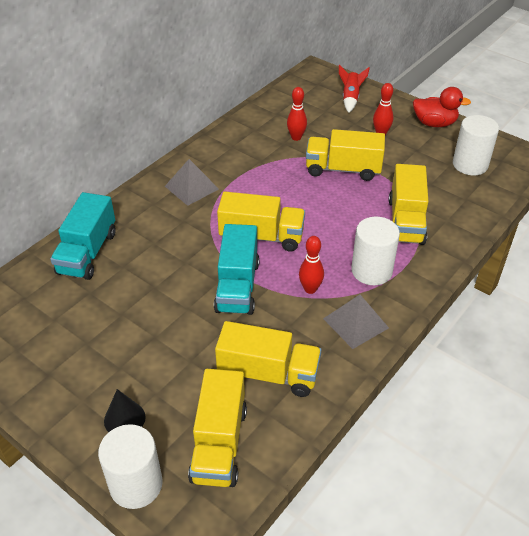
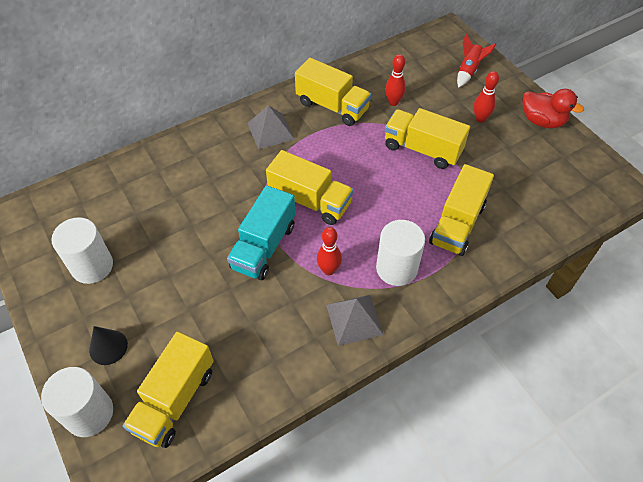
camera: 20 degrees right, 10 degrees up
(87, 253) = (151, 173): turquoise truck -> none
(268, 374) = (249, 345): yellow truck -> yellow truck (332, 106)
(470, 165) = (556, 178): white cylinder -> white cylinder (92, 266)

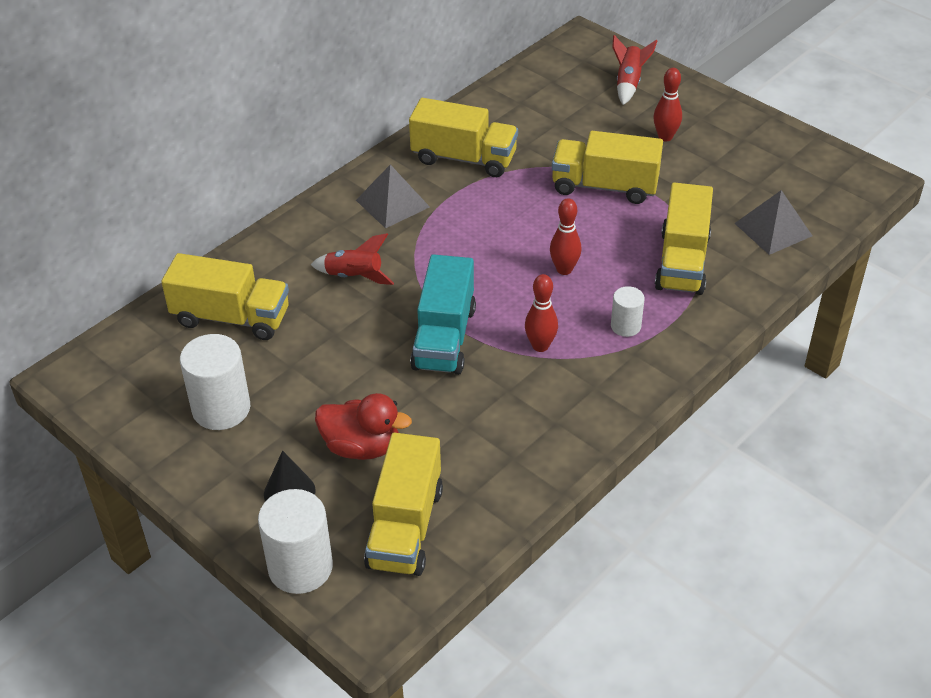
camera: 15 degrees left, 10 degrees down
(222, 183) = (354, 277): none -> red rocket
(310, 201) = (482, 274): yellow truck -> yellow truck (231, 317)
(354, 319) = (595, 392): grey pyramid -> grey pyramid (773, 229)
(393, 102) = (544, 138): red bowling pin -> red bowling pin (564, 269)
(396, 268) = (625, 326): white cylinder -> white cylinder, size x0.55
(542, 121) = (744, 125): red duck -> red duck (361, 447)

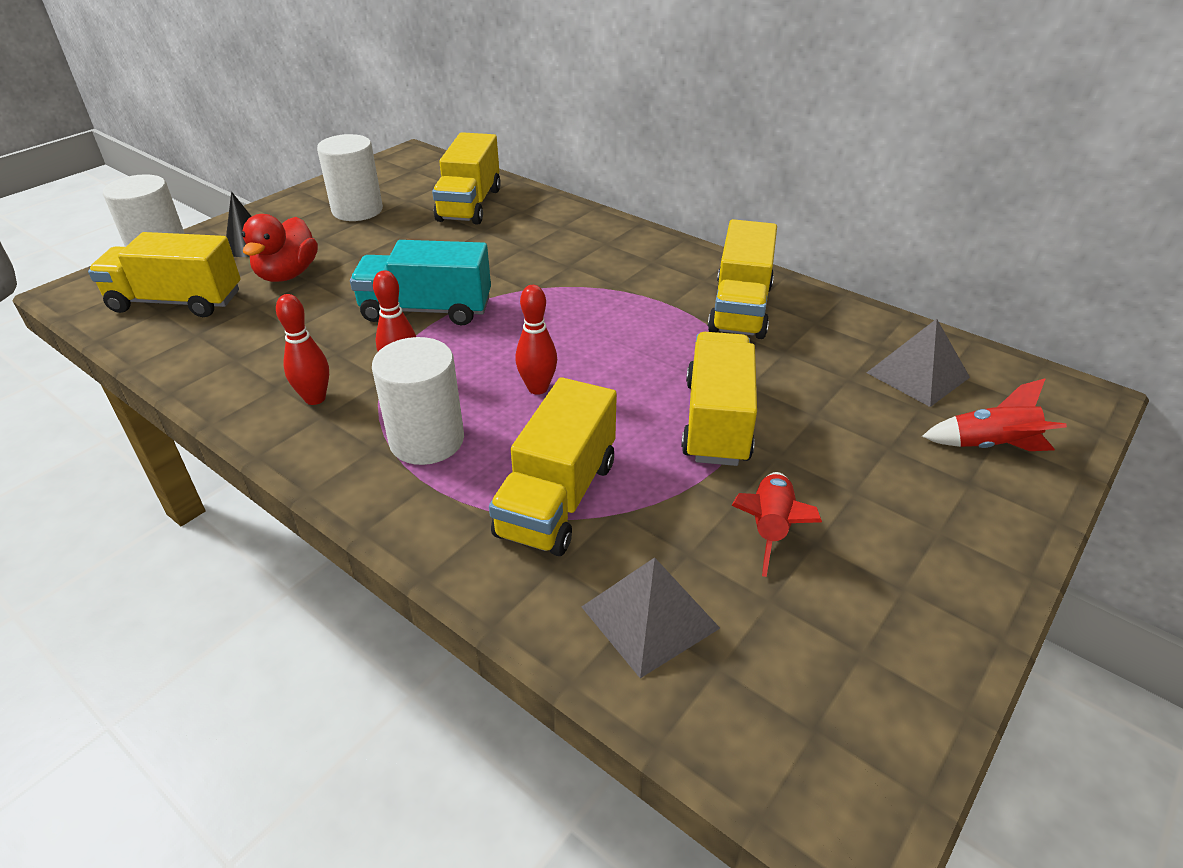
camera: 85 degrees right, 5 degrees down
(354, 277) = (524, 256): red rocket -> red rocket (769, 528)
(392, 203) = (644, 269): grey pyramid -> grey pyramid (918, 375)
(625, 326) = (427, 440): white cylinder -> white cylinder, size x1.81
(665, 137) = (863, 485): red bowling pin -> red bowling pin (315, 398)
(682, 262) = (557, 498): yellow truck -> yellow truck turned 75 degrees counterclockwise

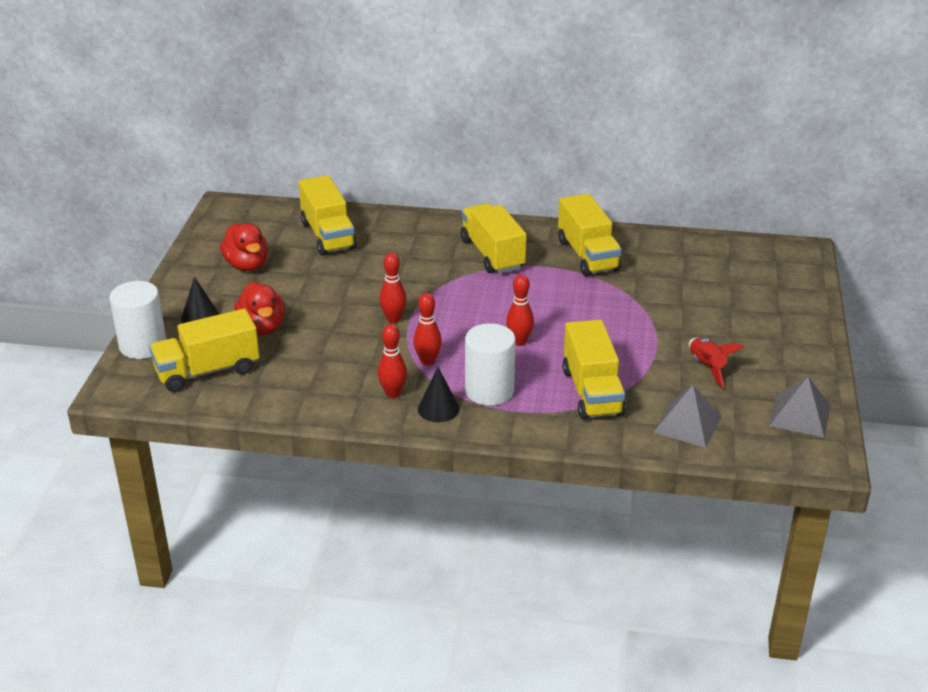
camera: 30 degrees left, 5 degrees down
(339, 440) = (438, 409): none -> black cone
(357, 210) = (247, 265): white cylinder -> red duck
(426, 310) = (393, 319): turquoise truck -> red bowling pin
(716, 421) = (635, 325): yellow truck -> yellow truck (492, 254)
(918, 375) = (716, 264): grey pyramid -> grey pyramid (800, 415)
(990, 446) = (777, 291): red rocket -> none

